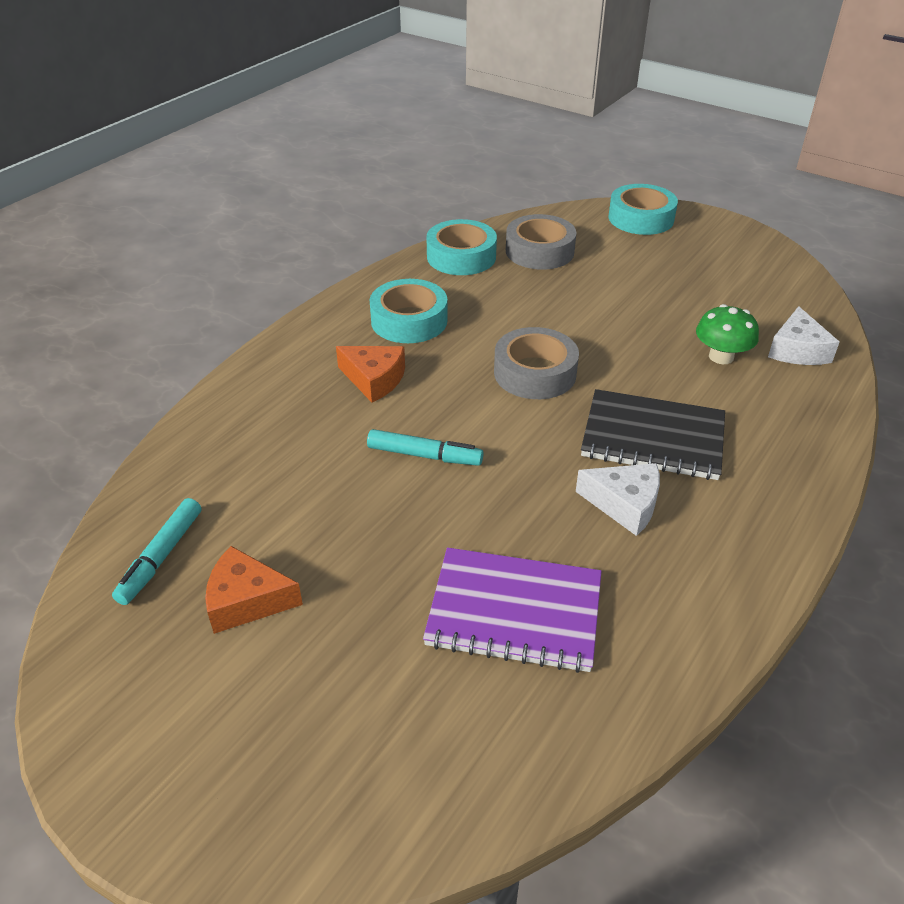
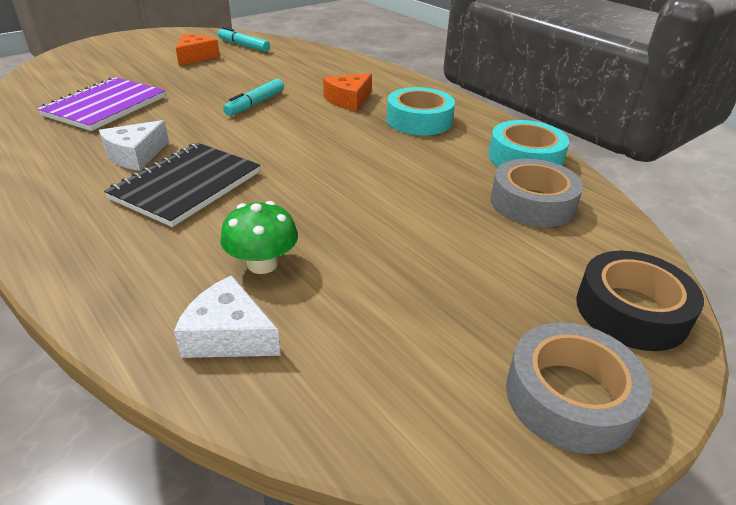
camera: 105 degrees right, 5 degrees down
(535, 373) = (313, 155): grey tape -> grey tape (570, 397)
(641, 218) = (631, 311): turquoise tape -> black tape

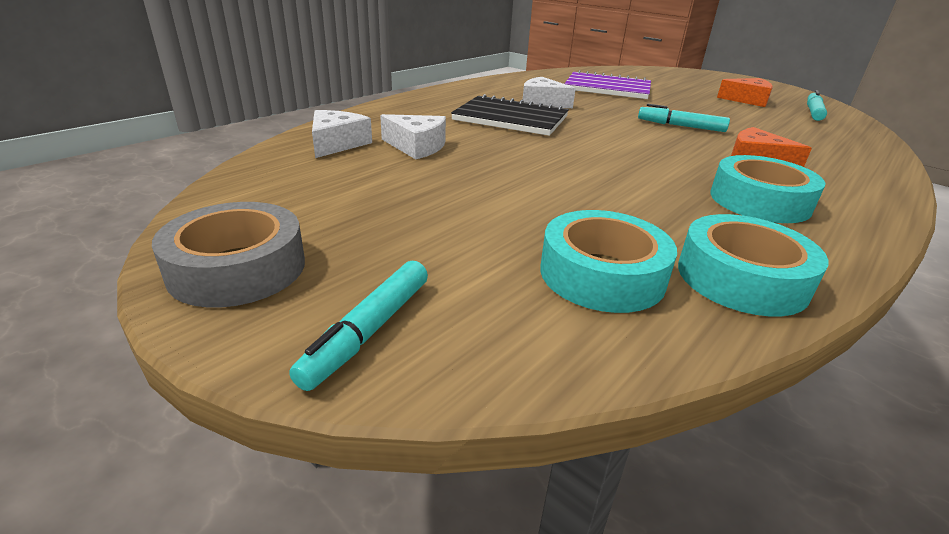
camera: 80 degrees right, 5 degrees down
(262, 264) = (417, 146): green mushroom -> white cheese
(532, 203) = (602, 274): grey tape -> turquoise tape
(631, 311) = (369, 331): black tape -> turquoise marker

